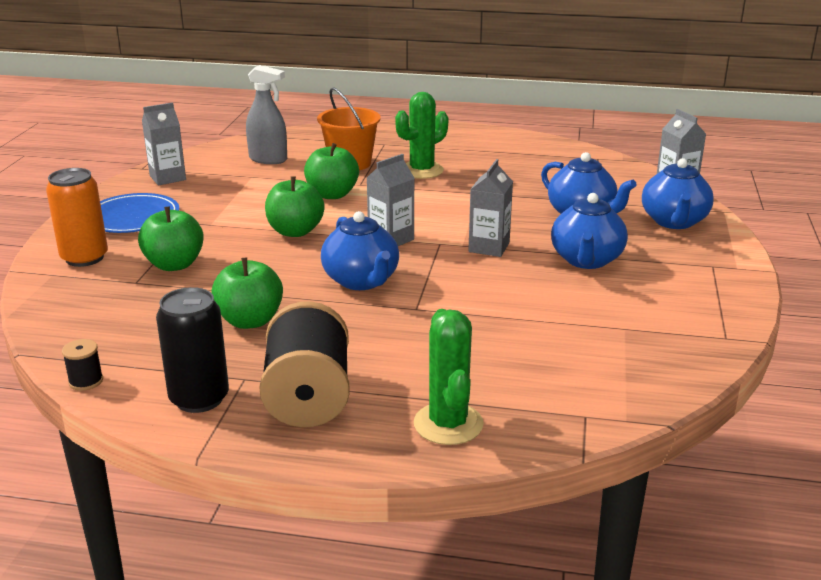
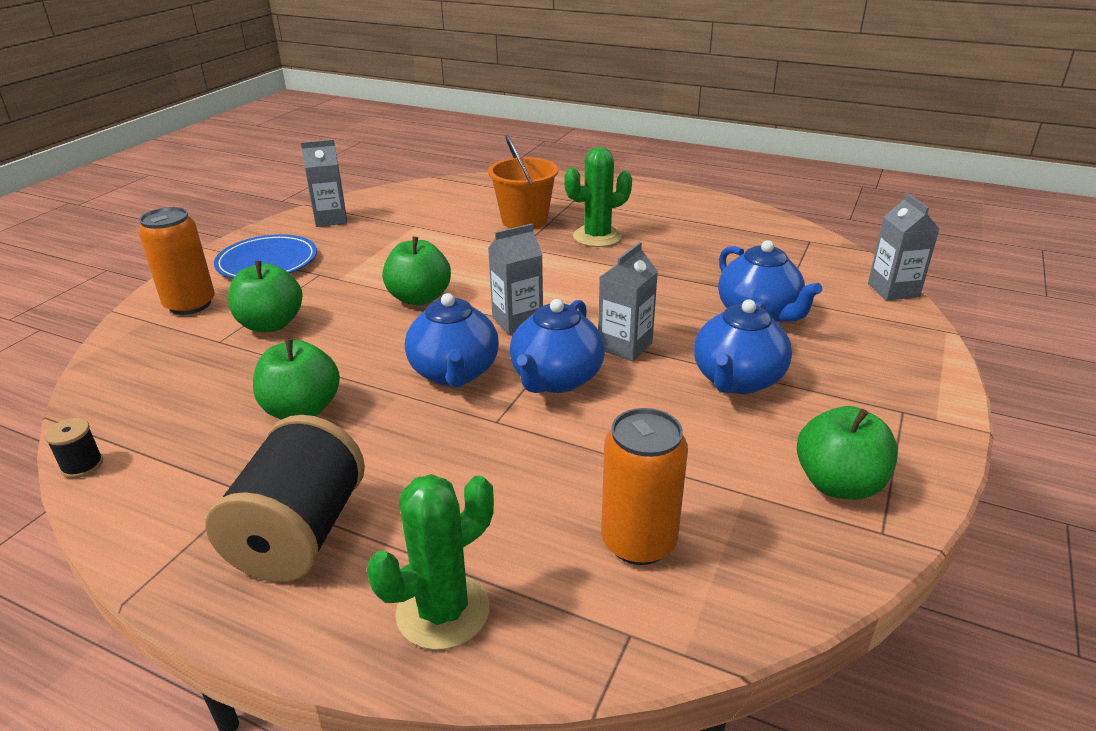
camera: 15 degrees right, 5 degrees up
(199, 398) = (180, 512): black can -> none
(268, 159) = (443, 207): grey spray bottle -> none
(332, 194) = (484, 256): green apple -> green apple (838, 484)
(448, 424) = (443, 611): green cactus -> green cactus turned 45 degrees clockwise
(564, 366) = (638, 542): none -> orange can
(674, 222) = (873, 338): blue teapot -> blue teapot (556, 379)

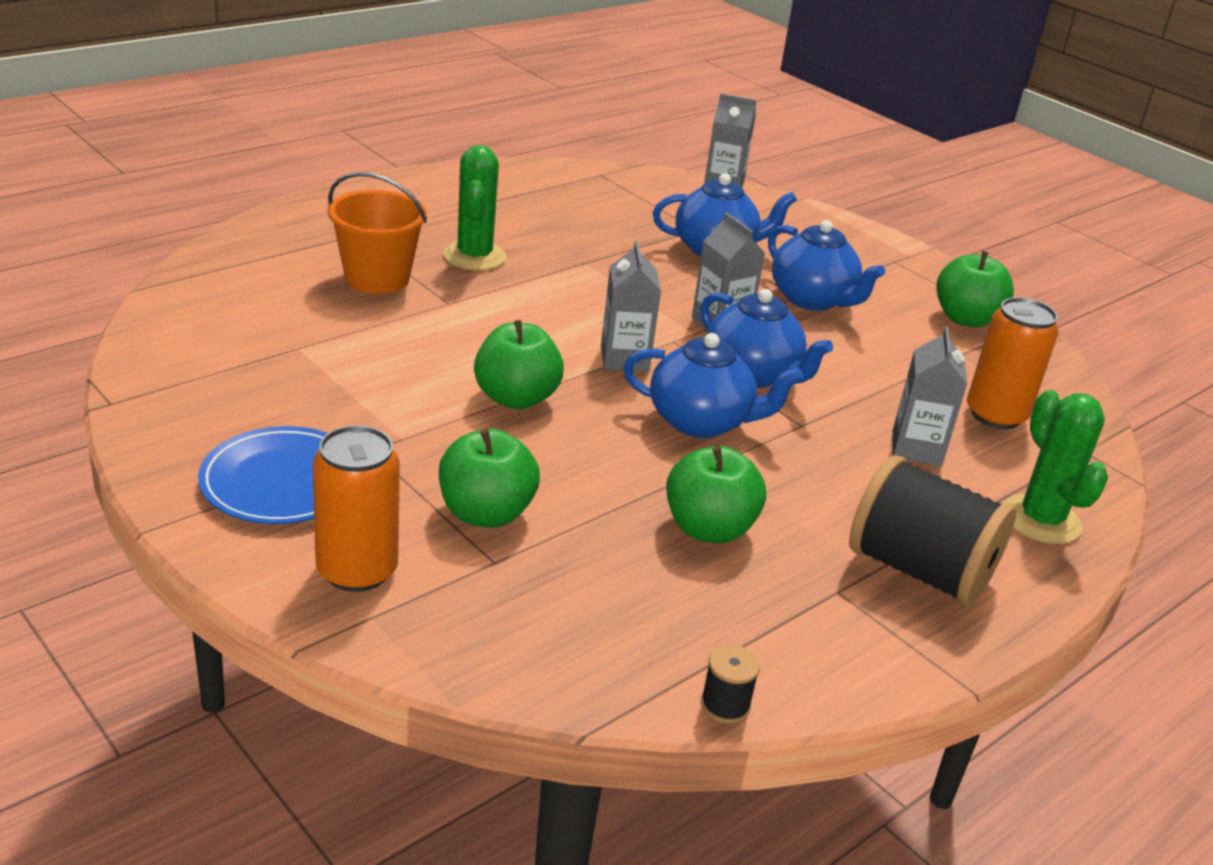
camera: 70 degrees left, 0 degrees up
(331, 219) = (188, 400): grey carton -> grey carton (916, 449)

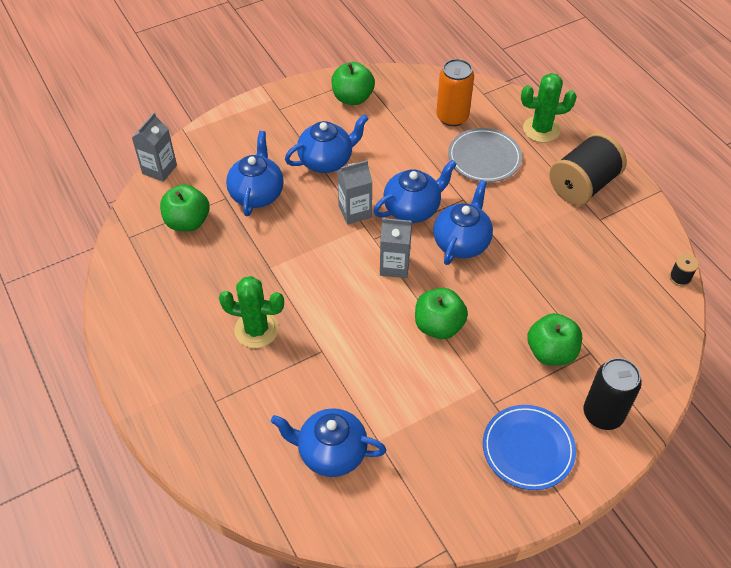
camera: 75 degrees left, 20 degrees up
(278, 312) = (331, 452): none -> blue teapot
(357, 570) = (603, 414): orange can -> black can
(377, 278) = (285, 391): orange bucket -> none
(709, 529) = (557, 258): green apple -> green apple (187, 222)
(916, 449) = (484, 158): grey carton -> grey plate

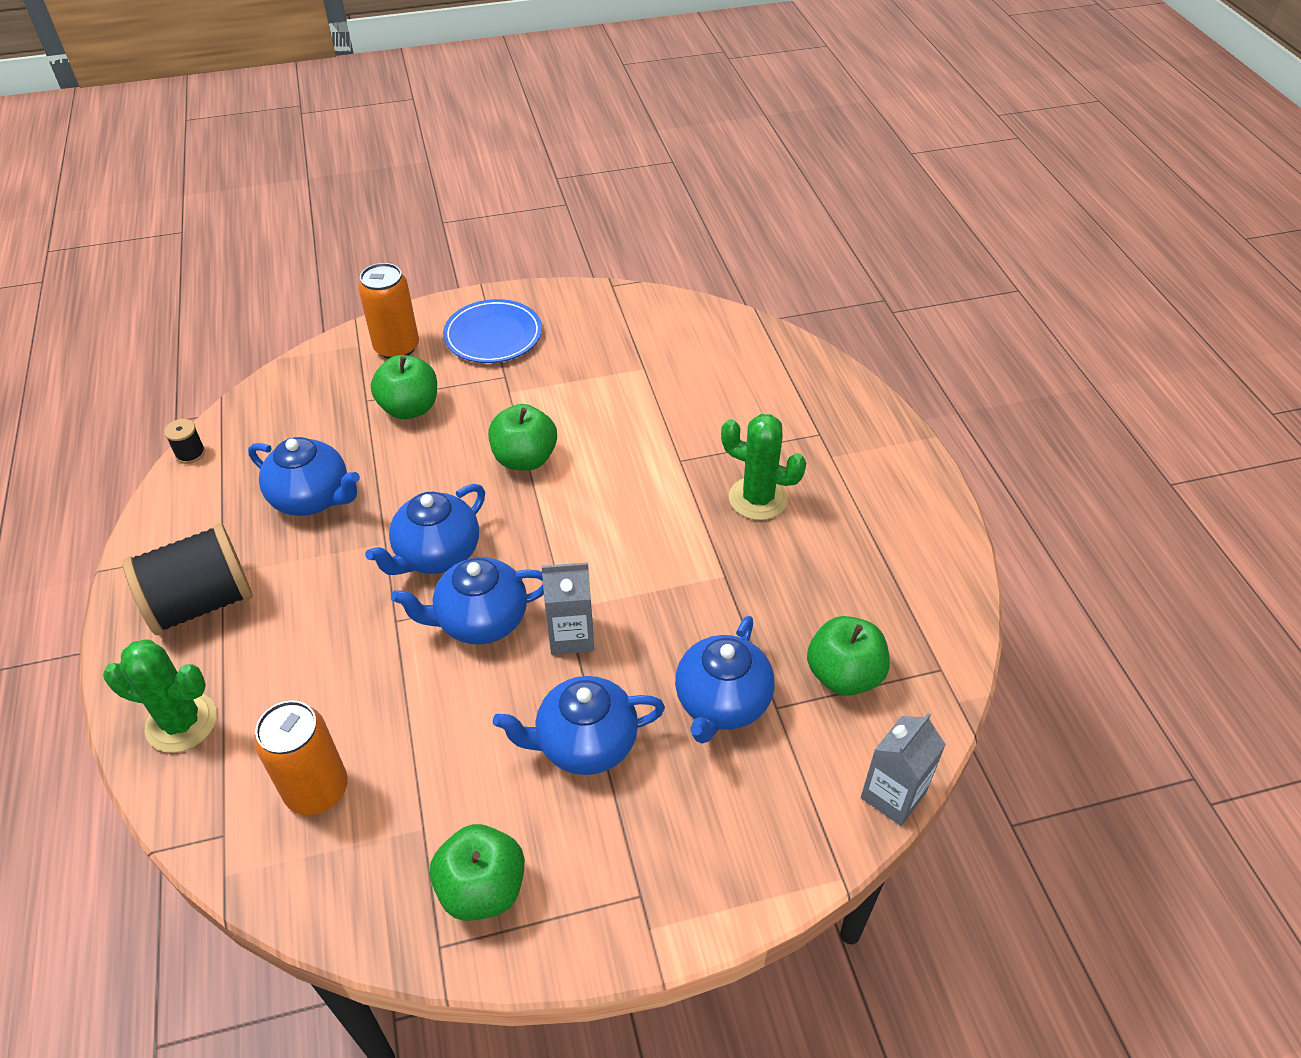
camera: 165 degrees left, 5 degrees down
(331, 452) = (698, 367): blue teapot -> blue teapot (312, 498)
(394, 266) = (547, 541): grey carton -> none
(484, 158) = (316, 687): grey plate -> none
(603, 414) = (397, 347): black can -> orange can

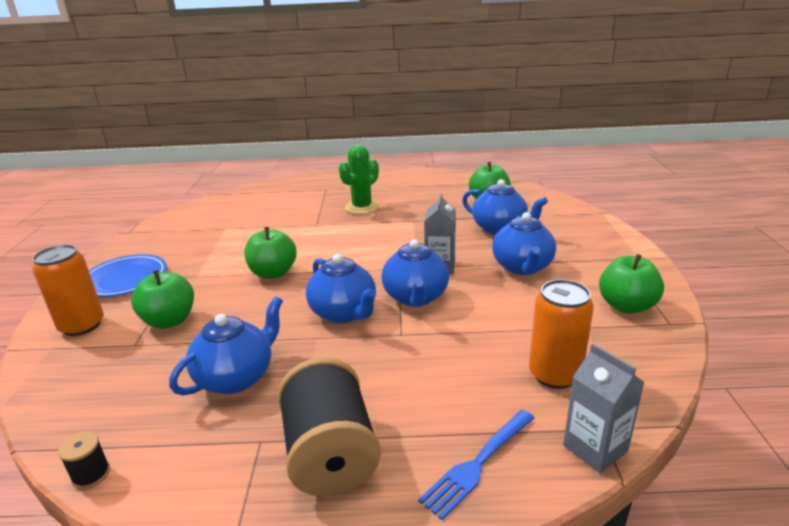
camera: 75 degrees left, 20 degrees down
(181, 722) = (478, 463): green cactus -> blue fork
(893, 795) = (557, 198): grey carton -> grey carton (595, 448)

